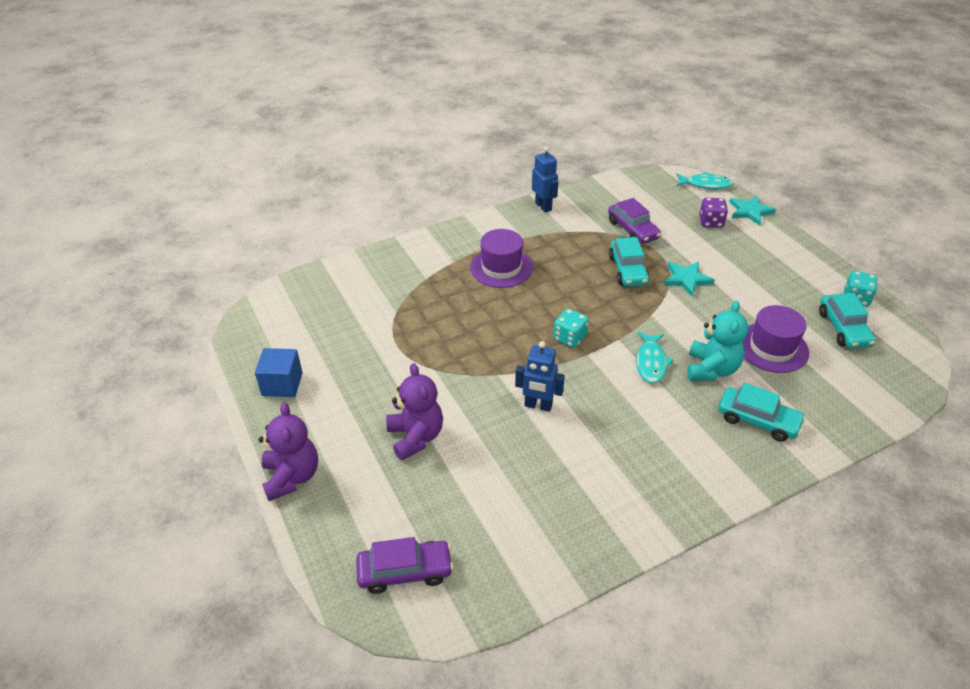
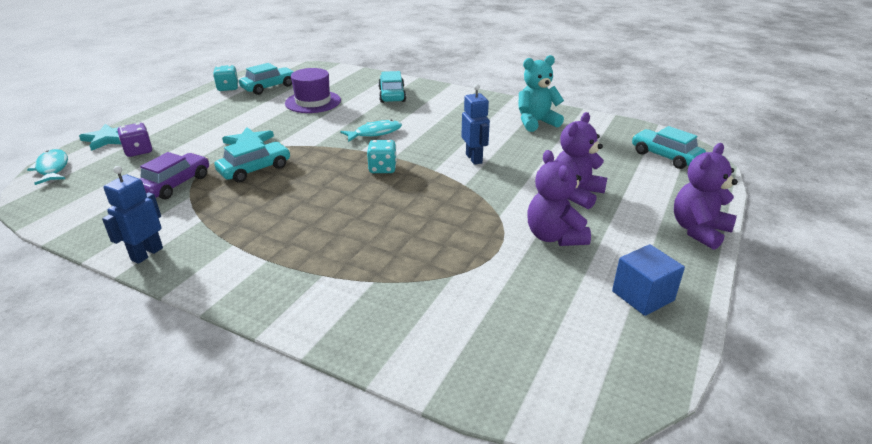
camera: 125 degrees left, 10 degrees down
(379, 383) = (554, 236): none -> purple teddy bear
(405, 572) = (665, 156): purple car -> turquoise car
(501, 267) = (307, 237): purple hat -> none
(711, 369) = (358, 114): turquoise teddy bear -> turquoise teddy bear (536, 122)

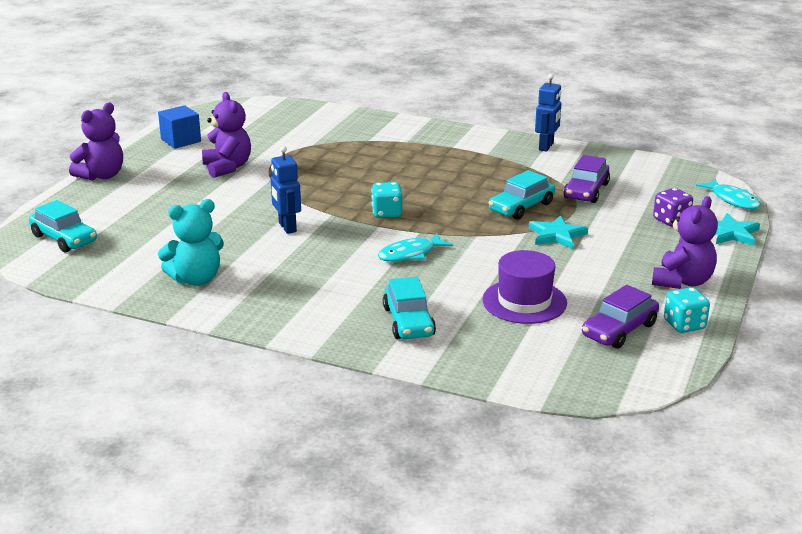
camera: 175 degrees right, 5 degrees down
(269, 87) = (619, 330): turquoise car -> purple car
(576, 194) = (191, 198): purple teddy bear -> purple teddy bear (682, 281)

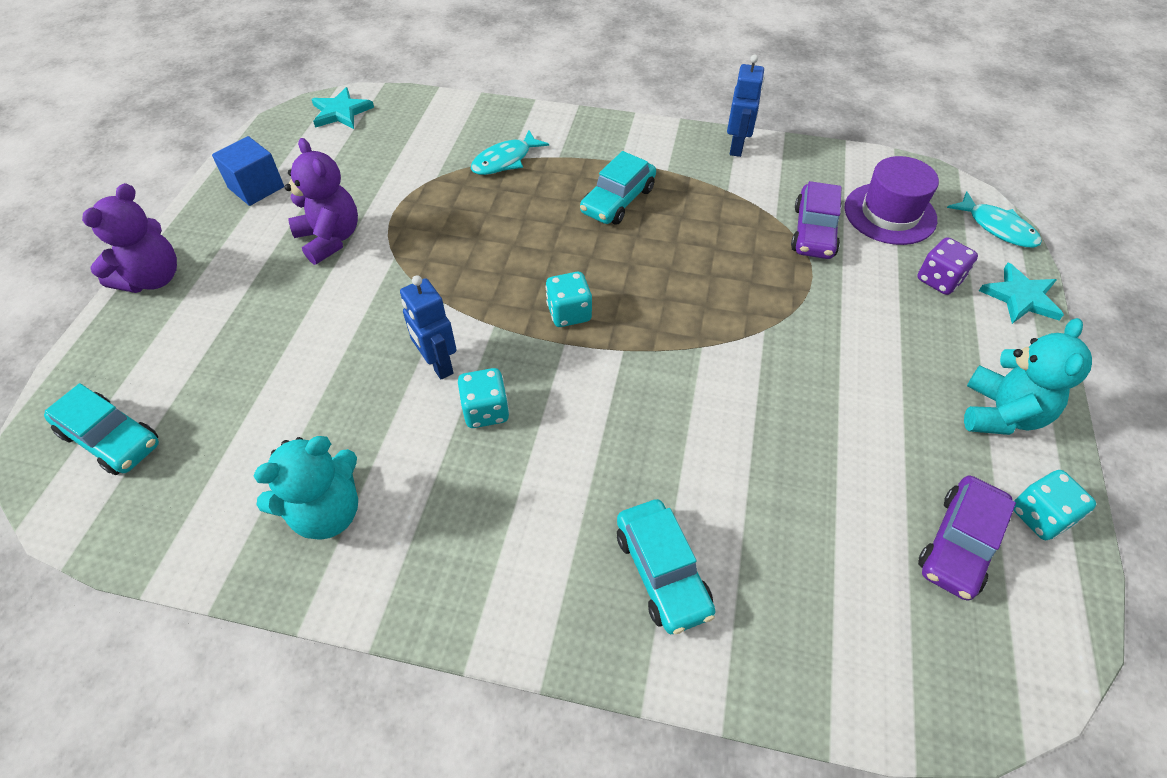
camera: 10 degrees left, 25 degrees up
(313, 249) = (486, 411): none -> turquoise dice
(410, 254) = (624, 403): turquoise fish -> turquoise fish (505, 160)
(521, 207) = (742, 276): turquoise car -> turquoise car (618, 200)
(524, 301) = (810, 494): purple hat -> purple hat (890, 213)
(556, 235) = (806, 332): turquoise star -> turquoise star (341, 112)
(682, 281) = (1001, 413): purple teddy bear -> turquoise teddy bear

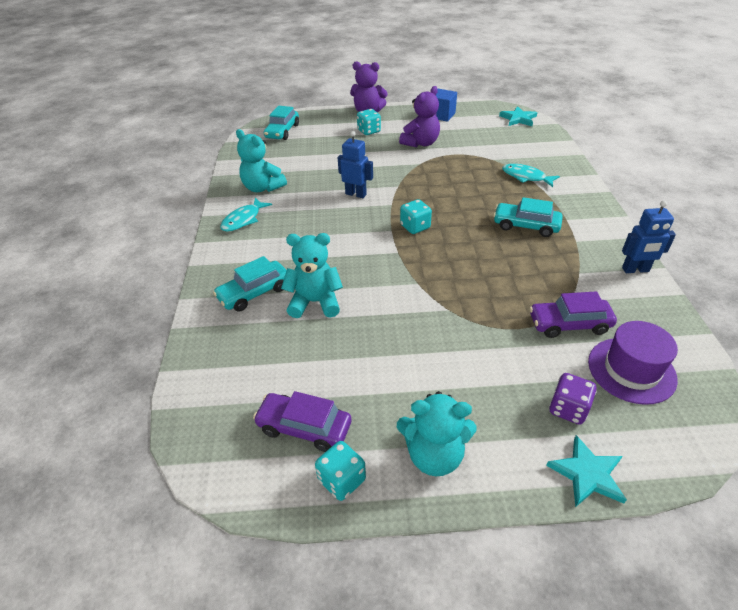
camera: 75 degrees right, 10 degrees down
(438, 365) = (356, 194): blue robot -> blue robot turned 75 degrees clockwise
(486, 411) = (333, 215): turquoise dice -> turquoise dice (369, 131)
(710, 483) = (315, 302): none -> turquoise teddy bear
(997, 228) = (679, 455): turquoise fish -> turquoise fish (243, 220)

